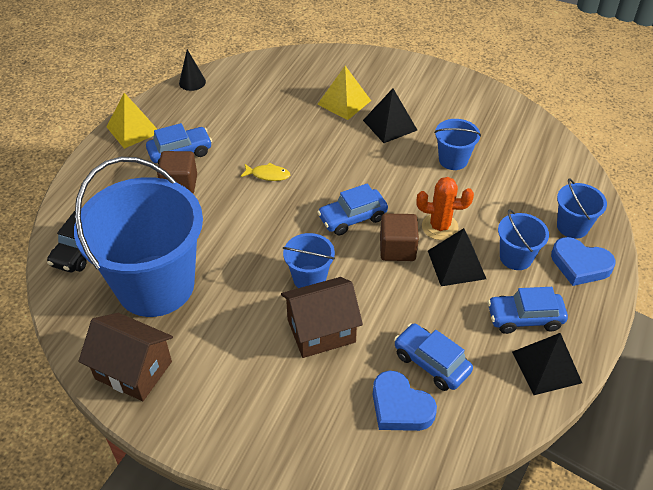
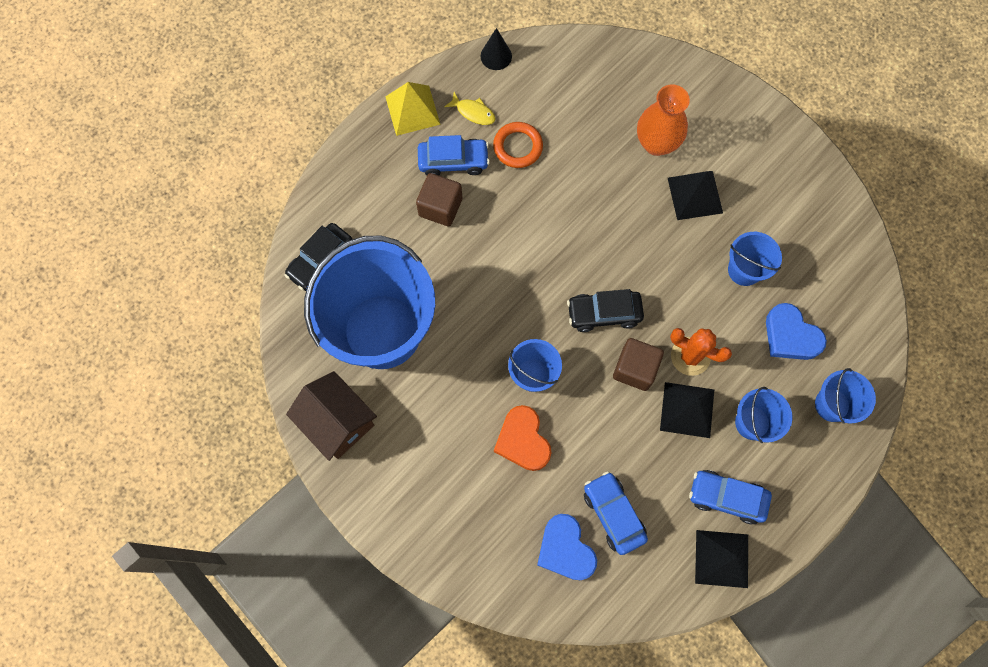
camera: 20 degrees right, 25 degrees up
(232, 131) = (517, 147): none -> orange ring
(268, 175) = (536, 224): yellow fish -> yellow fish (473, 112)
(321, 331) = (523, 440): brown house -> orange heart
(344, 102) = (656, 143): yellow pyramid -> orange vase
(352, 218) = (604, 313): blue car -> black car
(580, 265) = (815, 455): blue heart -> blue heart (790, 336)

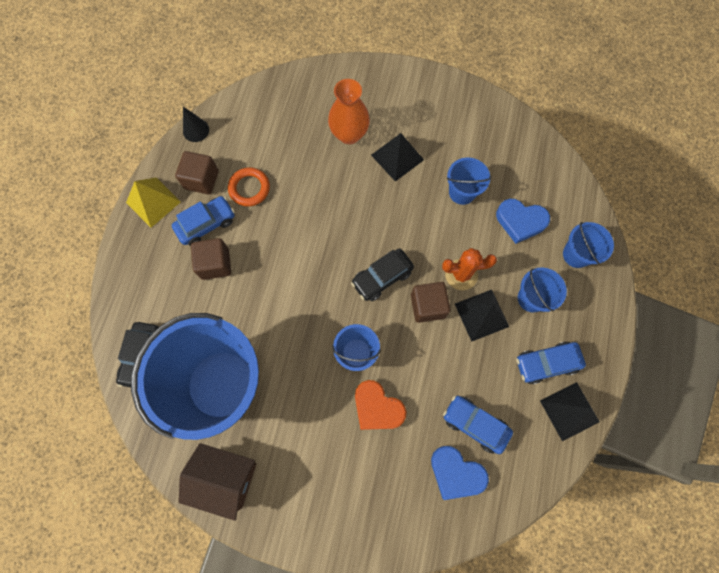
camera: 30 degrees left, 0 degrees up
(473, 112) = (201, 180): yellow fish -> brown cube

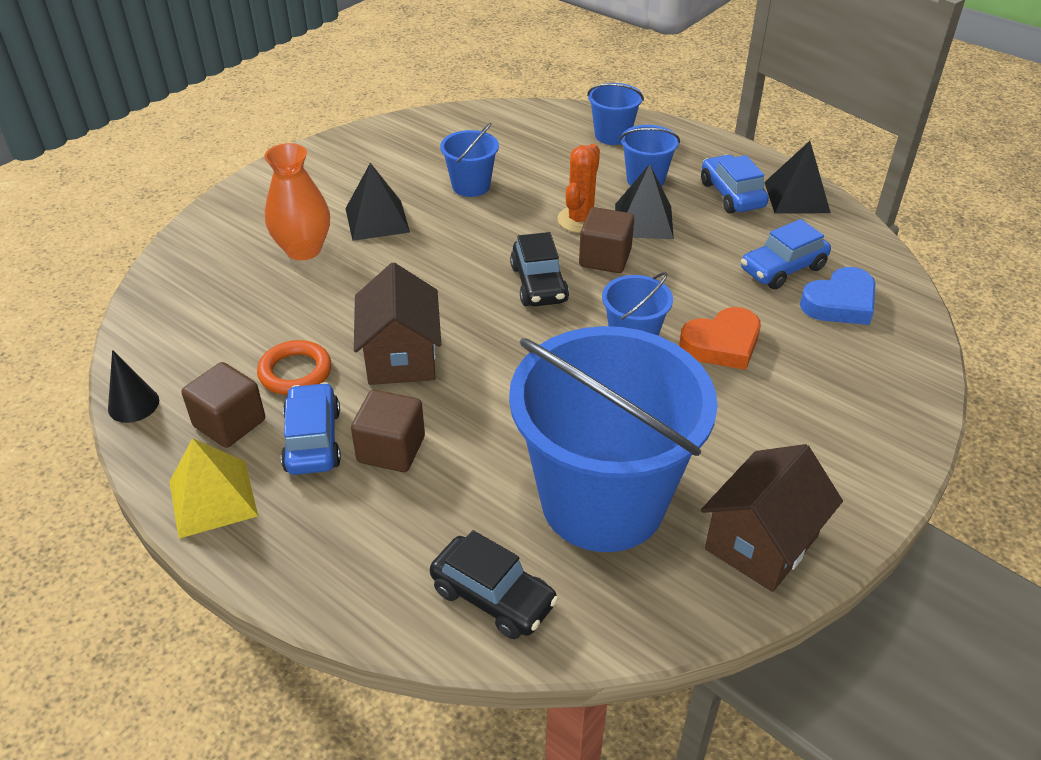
camera: 65 degrees left, 30 degrees down
(284, 233) = (401, 357): none -> brown house
(520, 221) = (544, 158): blue heart -> none
(546, 363) = (732, 195): blue car -> blue car turned 150 degrees clockwise

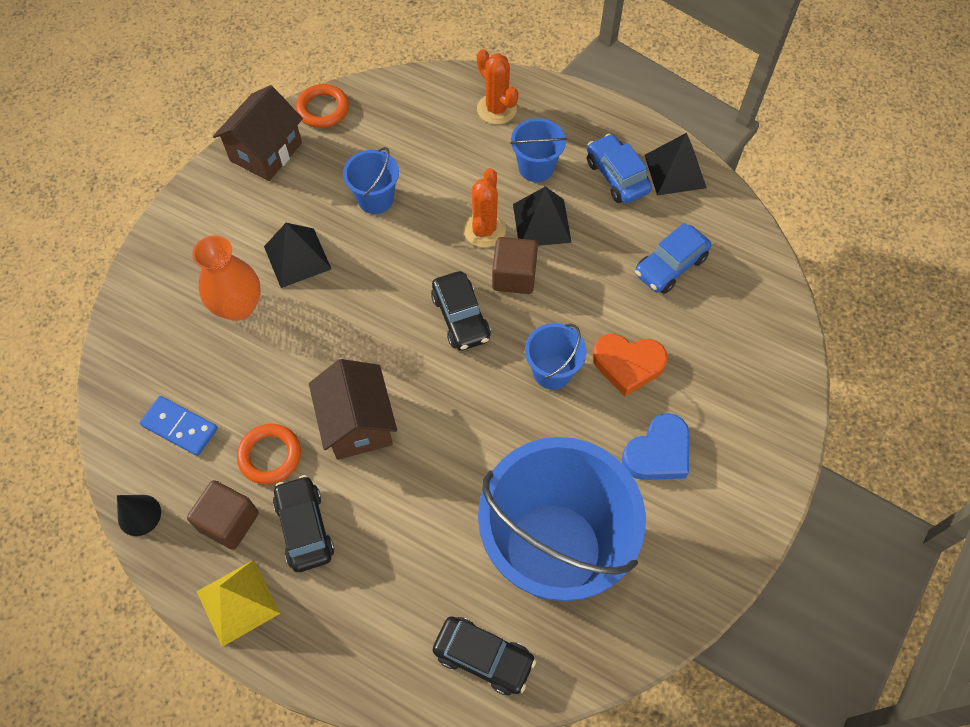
camera: 10 degrees left, 20 degrees up
(206, 336) = (179, 427): none -> blue domino
(313, 440) = (304, 528): blue car -> black car
(391, 449) = (372, 526): brown cube -> none
(436, 119) = (323, 109): none -> orange ring
(612, 135) = (496, 109): blue bucket -> orange cactus
(722, 344) = (628, 364): orange heart -> orange heart turned 45 degrees clockwise
(761, 542) = (680, 569): brown house -> brown house (266, 152)
(840, 303) = (722, 300): blue heart -> blue heart (658, 453)

